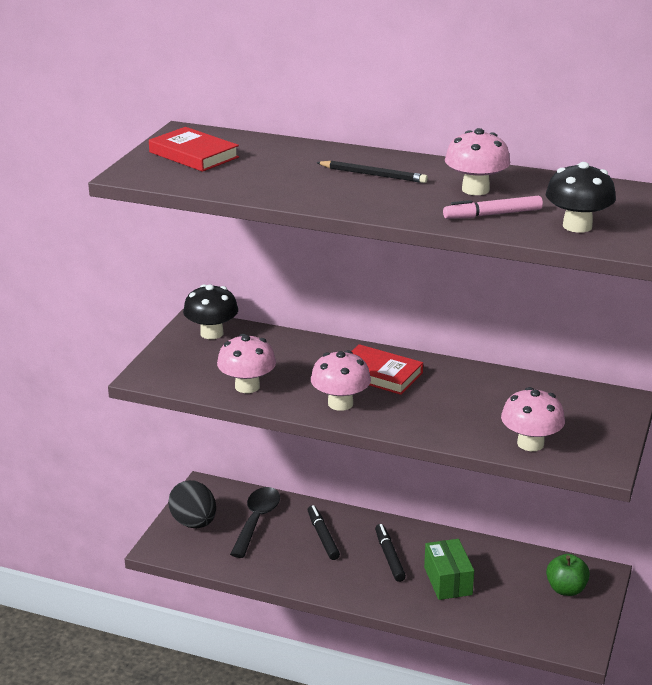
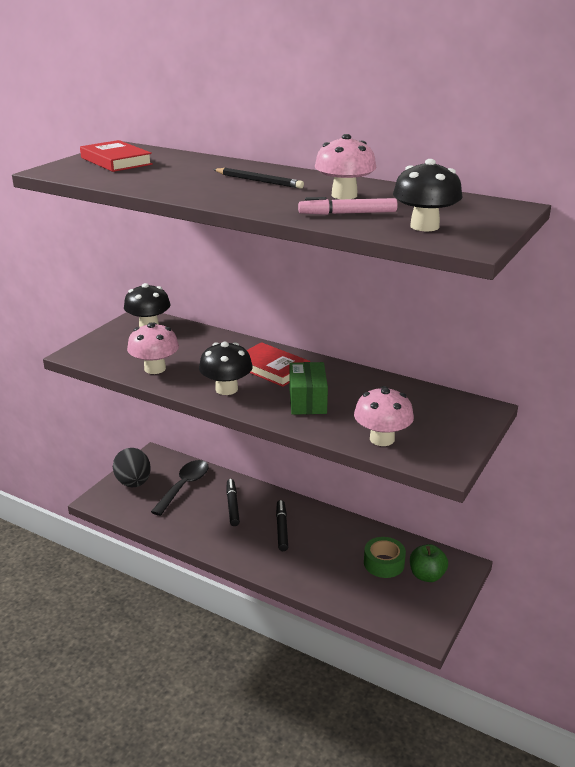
camera: 10 degrees right, 0 degrees up
(340, 403) = (226, 389): pink mushroom -> black mushroom
(448, 581) = (324, 555): green box -> green box (307, 401)
(515, 582) = (384, 563): none -> green tape

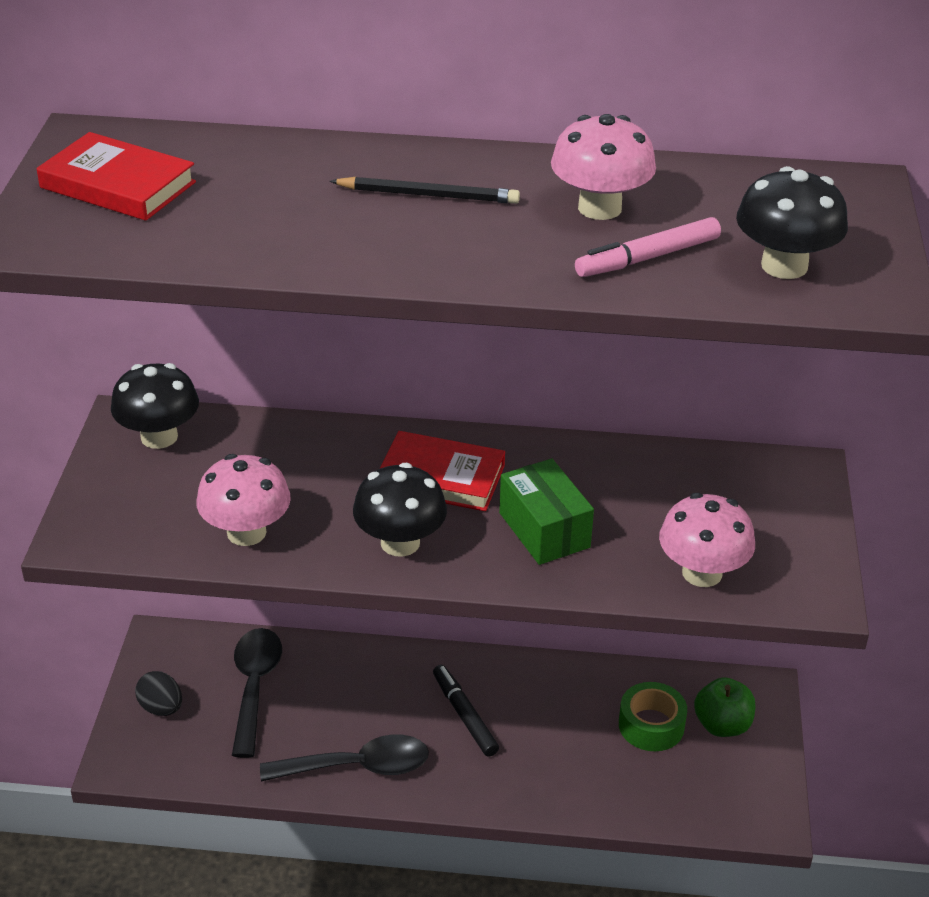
camera: 25 degrees left, 10 degrees up
(133, 483) = (161, 708): black egg -> black egg, size x0.61
(209, 536) = (357, 767): none -> black spoon
(232, 505) = (359, 698): black marker -> none

